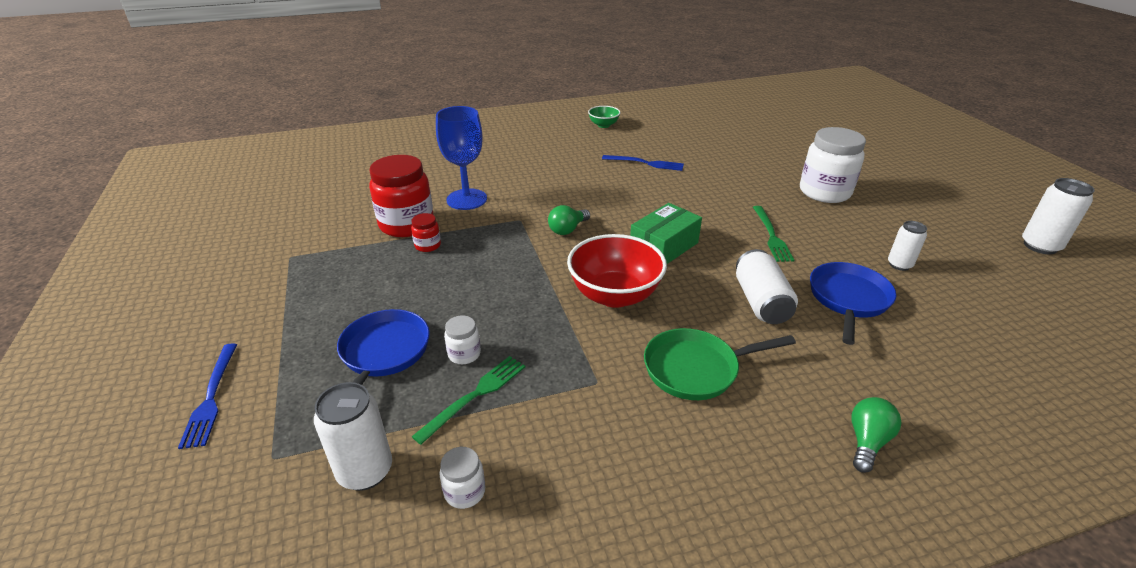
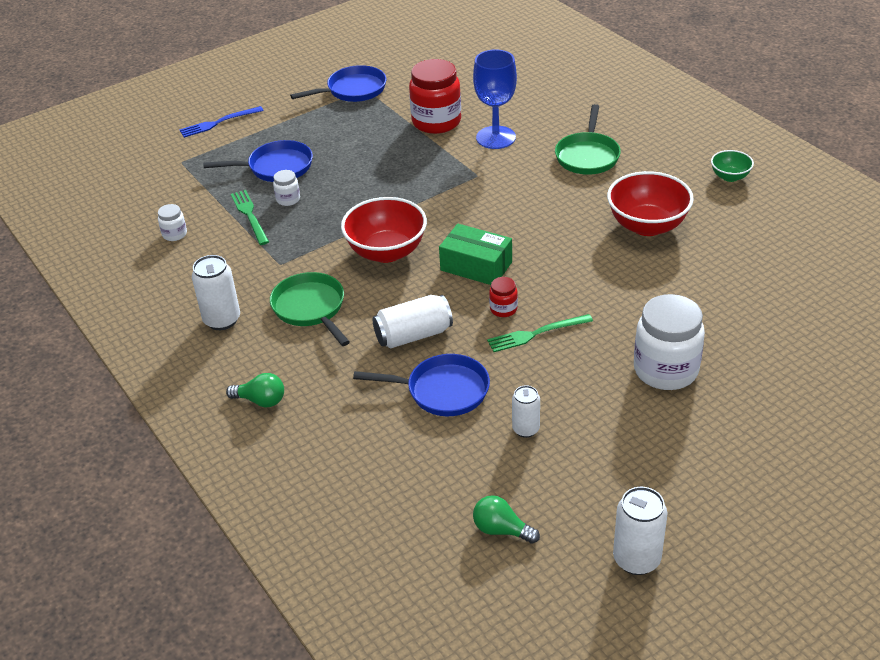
camera: 75 degrees right, 5 degrees up
(280, 265) = (353, 90): none -> blue pan
(365, 471) = (180, 195): white can -> white can (222, 320)
(428, 245) = (411, 142): red jar -> red jar (503, 309)
(474, 396) = (250, 216): green fork -> green fork turned 135 degrees counterclockwise
(533, 166) = (587, 156): none -> green pan
(568, 229) = (475, 205): green light bulb -> green light bulb (501, 530)
(645, 163) = (647, 225): blue fork -> red bowl

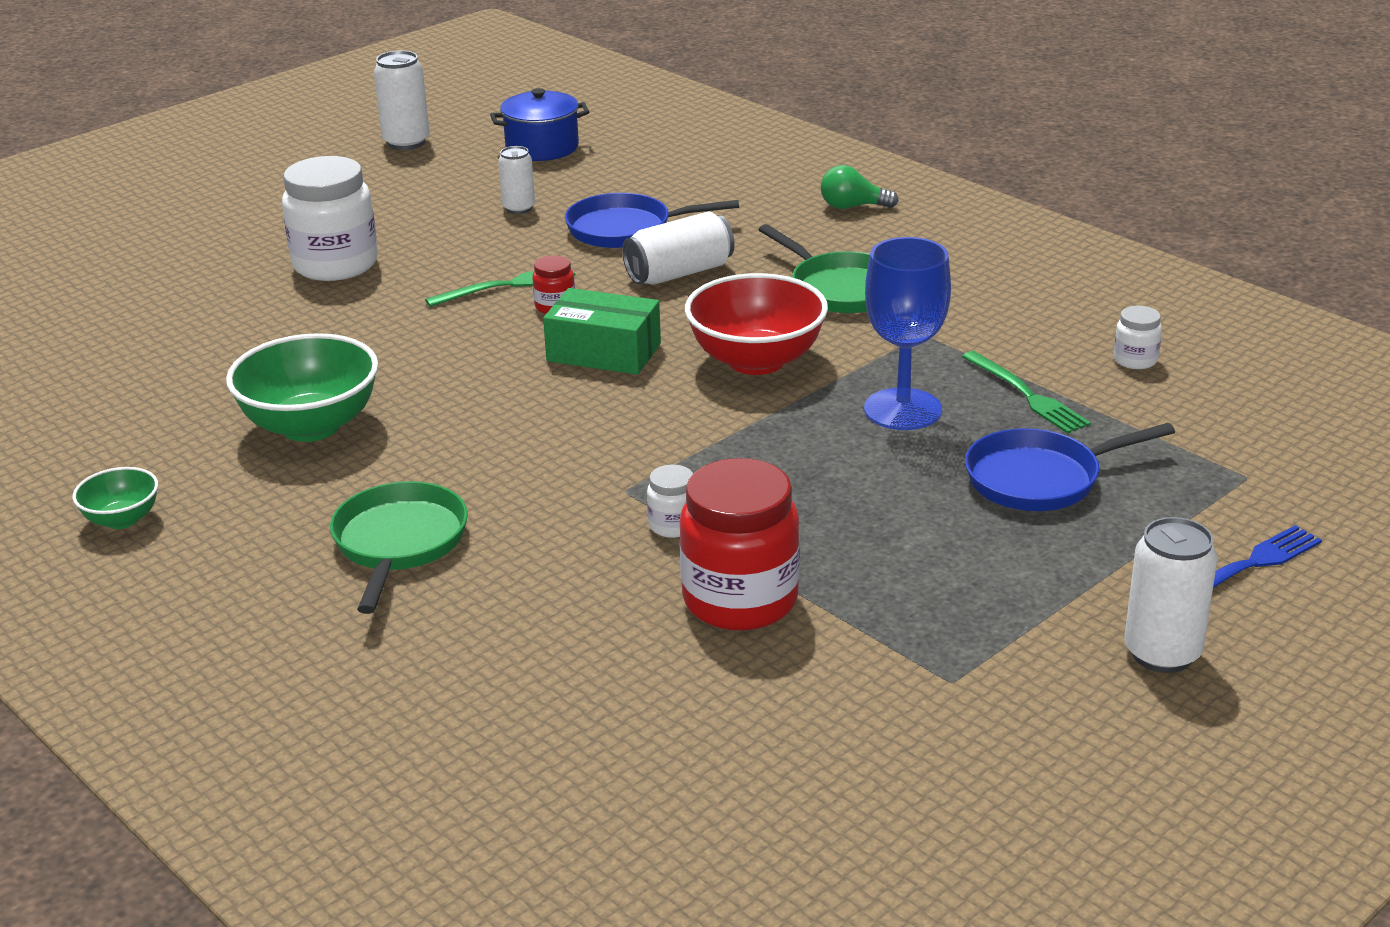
camera: 170 degrees right, 10 degrees down
(222, 320) = (963, 269): white can -> white can (1162, 653)
(288, 199) = (975, 424): white jar -> white jar (673, 525)
(353, 90) = (981, 676): blue pan -> none
(496, 137) = (597, 571): blue goblet -> blue goblet (902, 409)
(501, 530) = (542, 148): green light bulb -> blue pot
(647, 225) = (311, 426): red bowl -> green bowl

